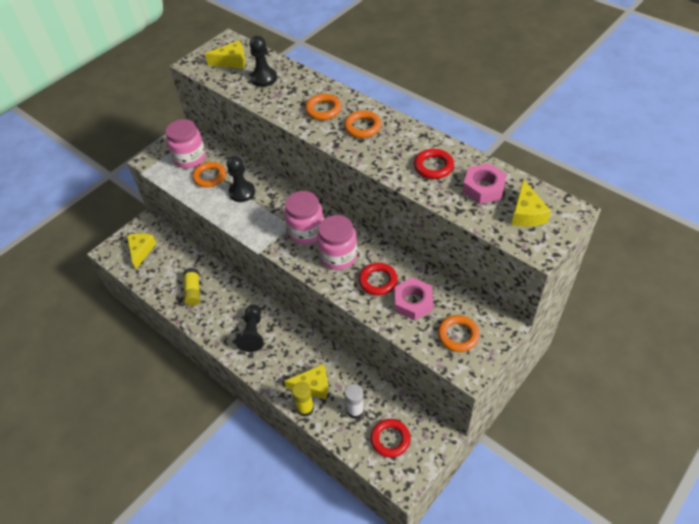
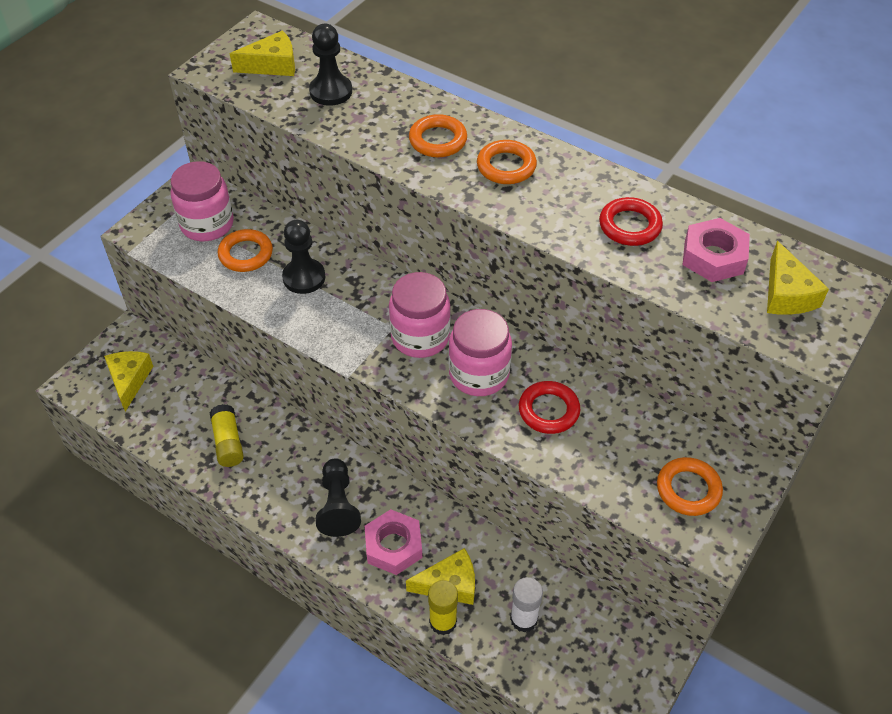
camera: 10 degrees left, 0 degrees up
(390, 439) = (586, 661): red ring -> none
(413, 302) = (609, 441): pink nut -> pink nut (393, 546)

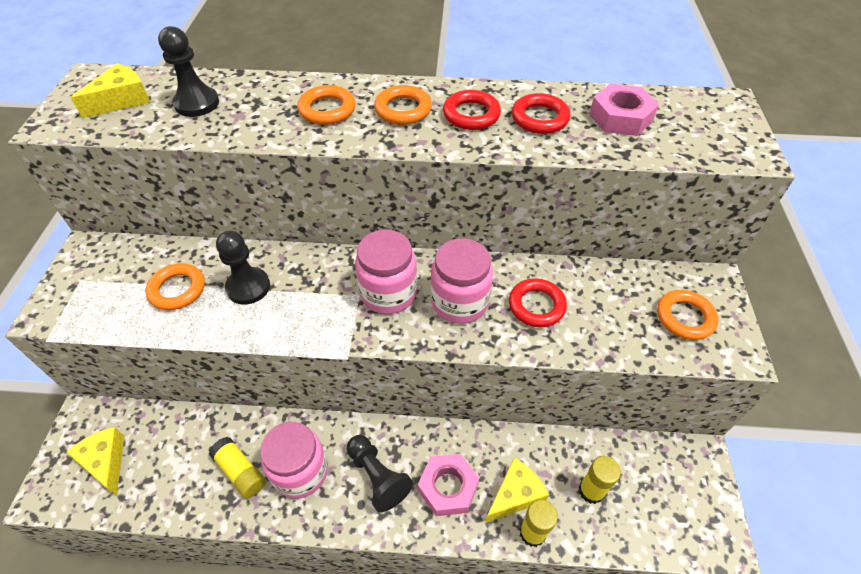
camera: 30 degrees left, 0 degrees up
(207, 224) = (121, 278): pink jar -> pink jar (300, 471)
(524, 619) = (591, 491): white glue stick -> yellow glue stick
(566, 196) = (471, 114): none -> red ring
(786, 294) = (695, 123): yellow cheese -> none

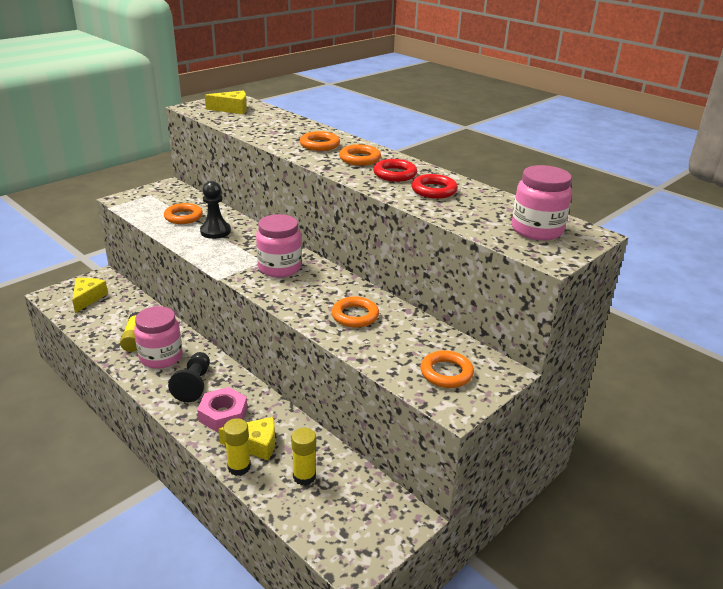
camera: 40 degrees right, 20 degrees down
(197, 103) = (262, 121): black pawn -> none
(459, 302) = (312, 291): pink jar -> pink jar (537, 230)
(536, 305) = (355, 316): red ring -> orange ring
(620, 117) = (489, 209): pink nut -> none

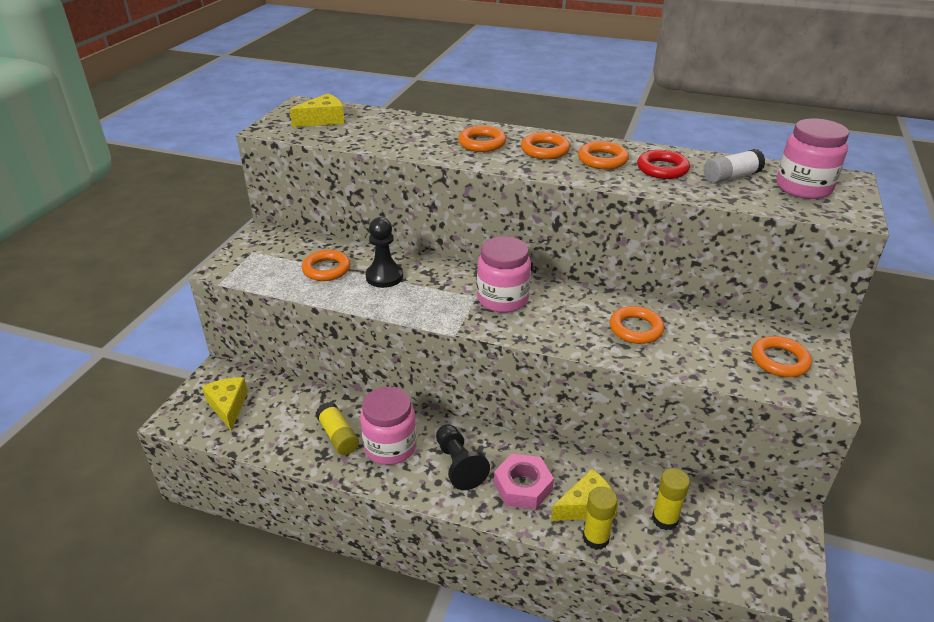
camera: 25 degrees left, 5 degrees up
(395, 174) = (602, 160): red ring -> orange ring
(484, 208) = (731, 177): none -> white glue stick

